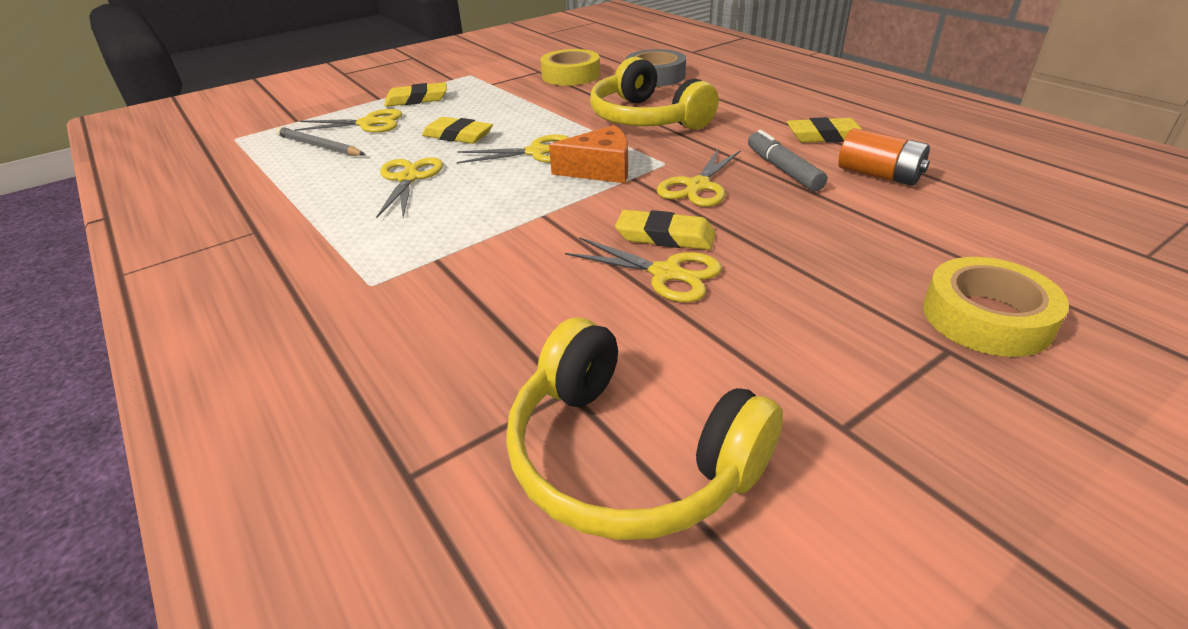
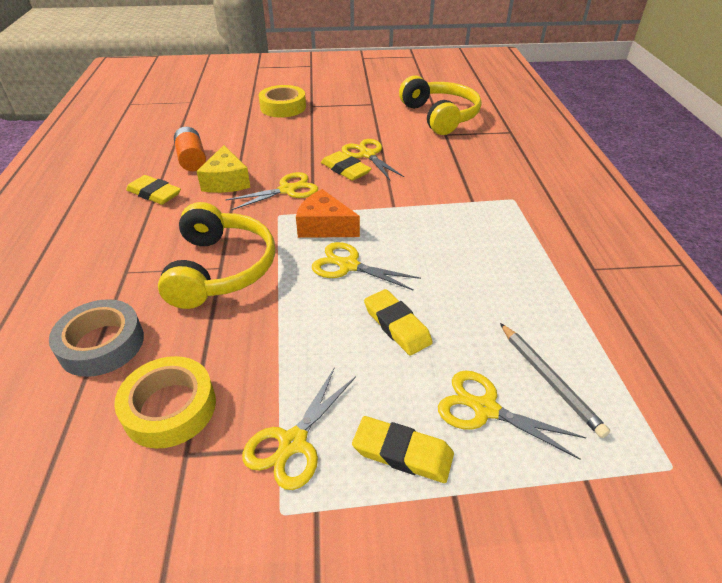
camera: 150 degrees left, 5 degrees up
(408, 178) = (467, 279): yellow scissors -> yellow scissors (293, 442)
(783, 169) = (226, 181): grey marker -> yellow cheese

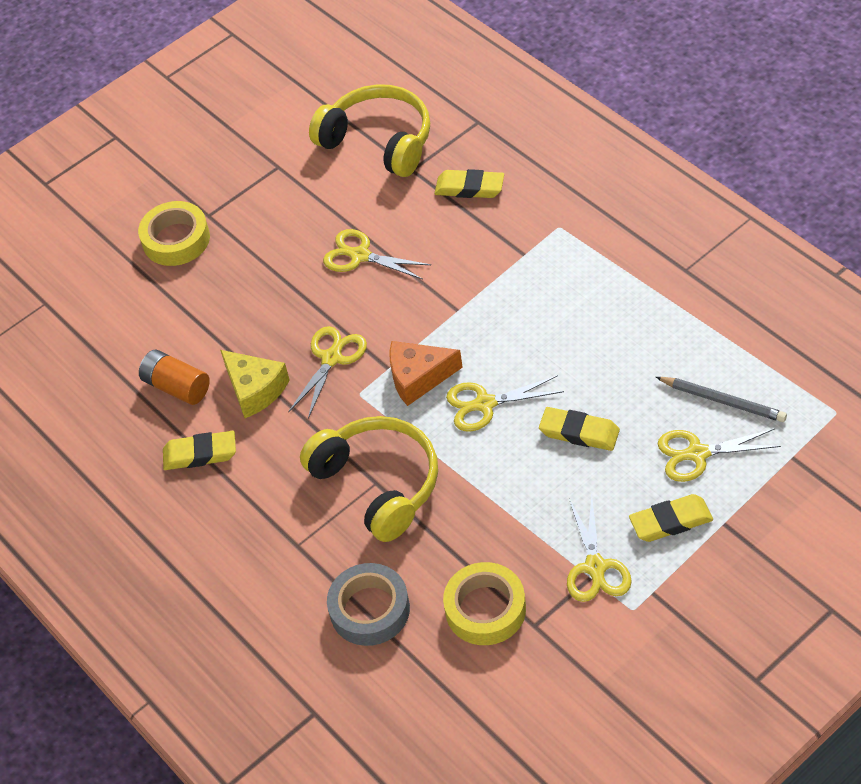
camera: 30 degrees left, 10 degrees up
(345, 169) = (360, 292): yellow eraser -> yellow eraser (469, 188)

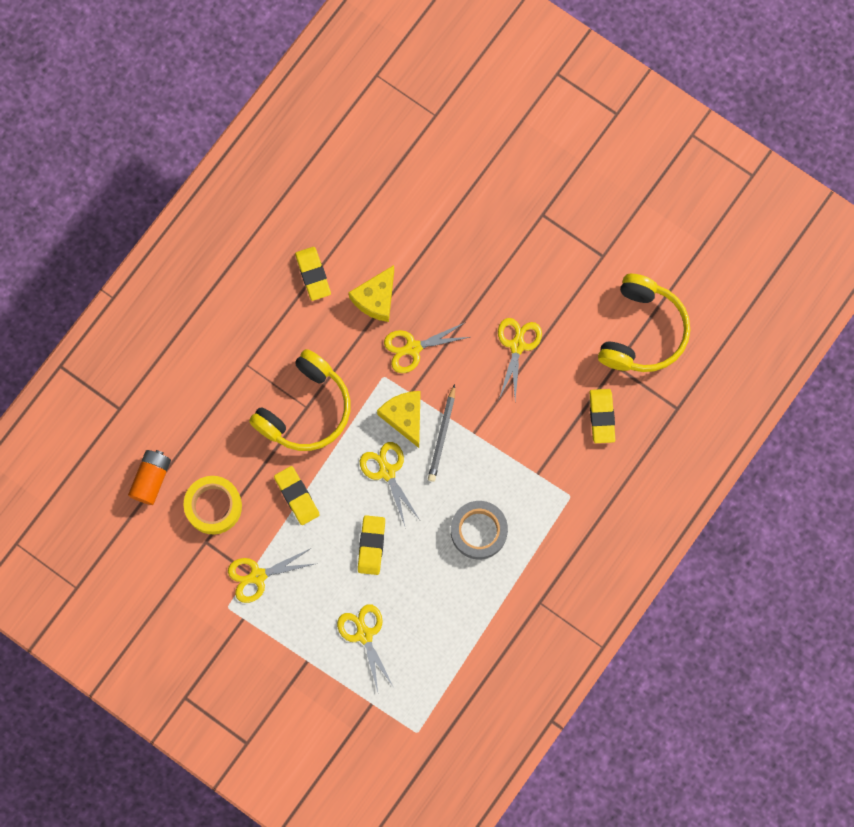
camera: 70 degrees right, 25 degrees up
(176, 239) = (513, 197): yellow tape -> none
(177, 387) = (370, 240): orange battery -> orange battery (151, 479)
(331, 358) = (413, 348): yellow scissors -> yellow scissors turned 150 degrees clockwise
(370, 610) = (202, 427): grey tape -> grey tape (478, 531)
(418, 377) = (404, 417): orange cheese -> yellow cheese
(671, 521) = (303, 623): yellow eraser -> yellow eraser (297, 496)
(723, 401) = (415, 647): grey pencil -> grey pencil (442, 435)

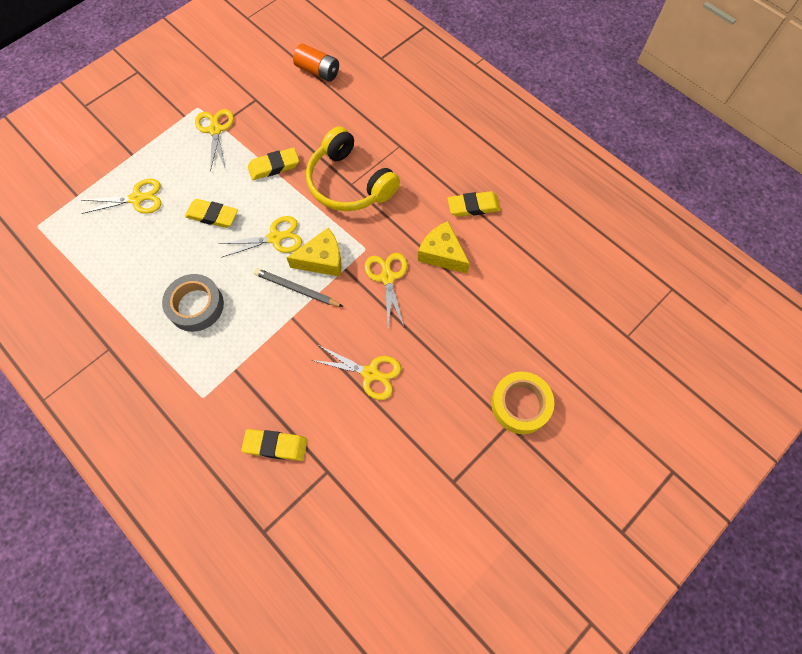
camera: 100 degrees right, 10 degrees down
(213, 506) = (283, 108): yellow tape -> yellow tape (520, 404)
(642, 331) = (359, 510): yellow headphones -> none

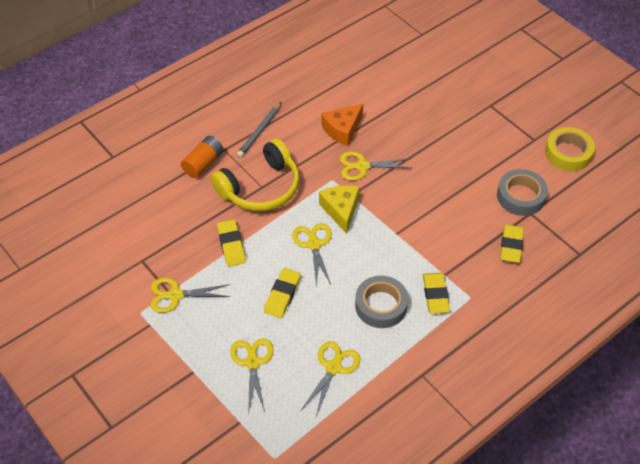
camera: 85 degrees left, 15 degrees down
(296, 289) = (369, 229): grey pencil -> grey pencil (259, 132)
(318, 71) = (117, 207): orange battery -> orange battery (203, 163)
(353, 460) = (521, 196): none -> grey tape
(370, 373) = (449, 182): yellow scissors -> yellow scissors (333, 367)
(442, 254) = (342, 130): yellow cheese -> orange cheese
(473, 206) = (298, 106): yellow eraser -> yellow eraser (435, 295)
(520, 404) = (475, 97): yellow tape -> yellow tape (568, 153)

